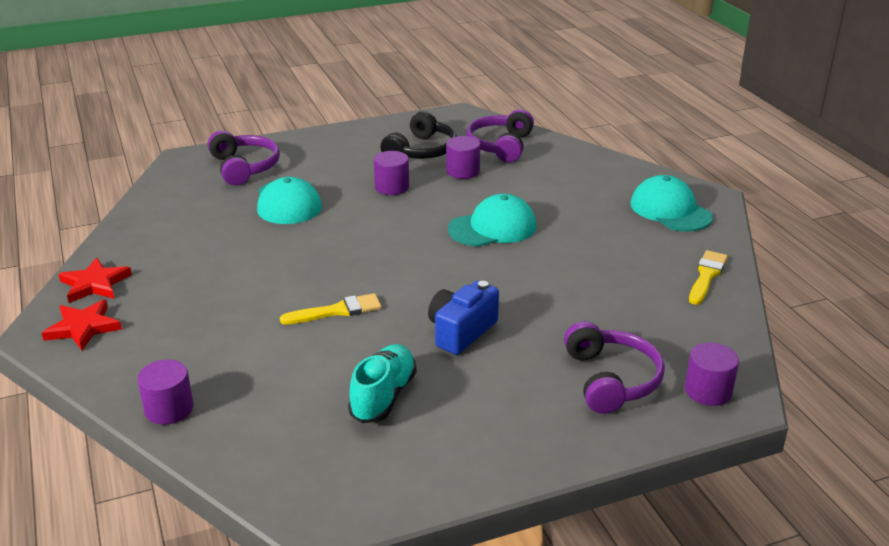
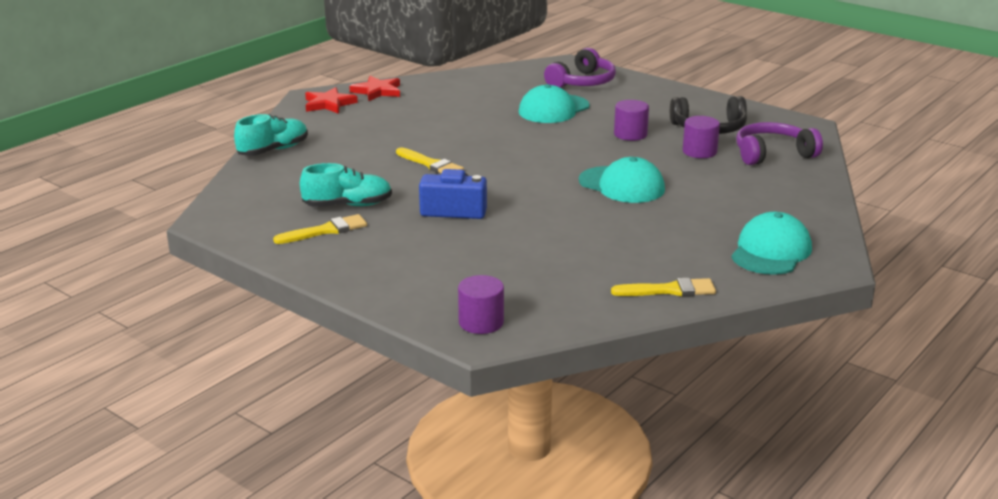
camera: 60 degrees right, 5 degrees down
(169, 409) = (273, 150): purple cylinder -> turquoise shoe
(433, 430) = (325, 230): none -> yellow brush
(611, 379) = (453, 279): purple headphones -> none

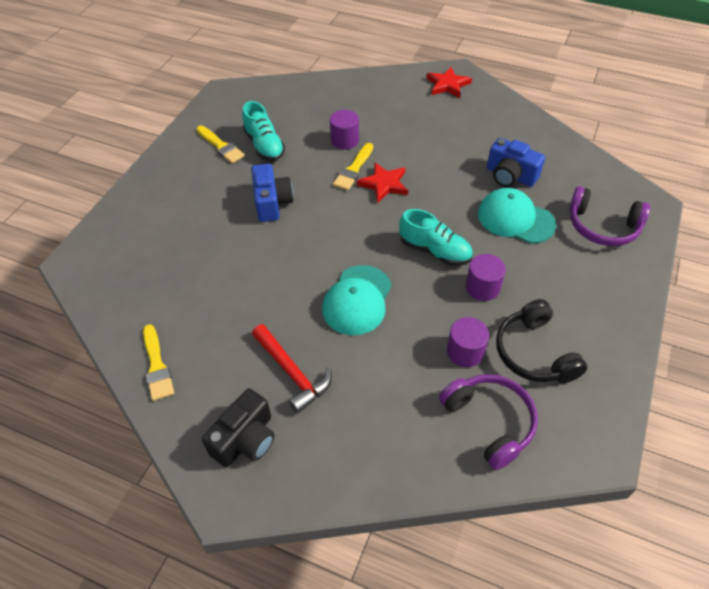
camera: 75 degrees right, 25 degrees up
(273, 150) = (345, 84): turquoise shoe -> turquoise shoe (434, 251)
(377, 91) = (490, 102): red star -> red star (384, 184)
(481, 322) = (96, 258): purple cylinder -> purple cylinder (345, 140)
(495, 102) = (510, 176): none -> blue camera
(700, 223) = (292, 373): none -> red hammer
(771, 251) = (245, 439): turquoise cap -> black camera

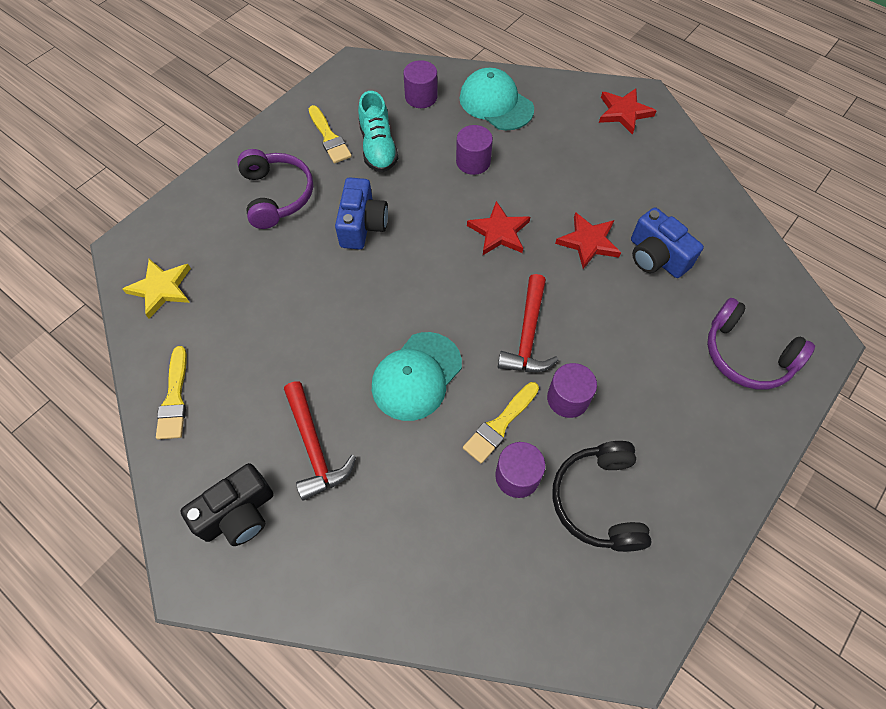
camera: 15 degrees right, 10 degrees up
(115, 286) = (161, 289): none -> yellow star
(286, 104) = (421, 97): none -> purple cylinder
(353, 169) = (470, 203): yellow brush -> yellow brush (500, 425)
(434, 251) = (528, 335): turquoise shoe -> red hammer
(455, 176) = (588, 242): none -> red star
(490, 422) = (514, 573): purple headphones -> purple headphones (277, 195)
(515, 219) = (641, 317): turquoise cap -> turquoise cap (496, 103)

